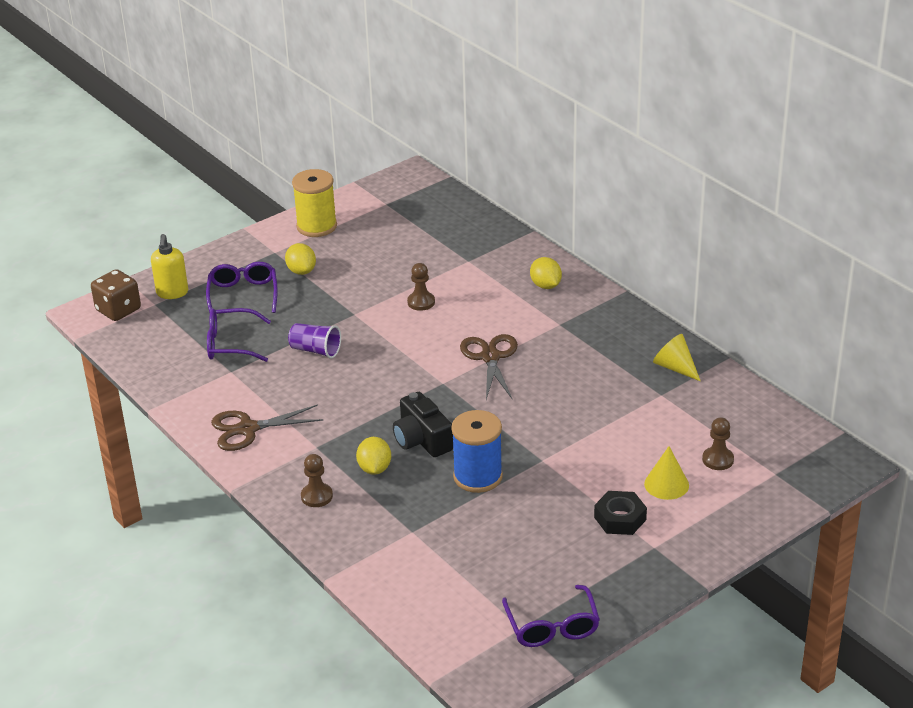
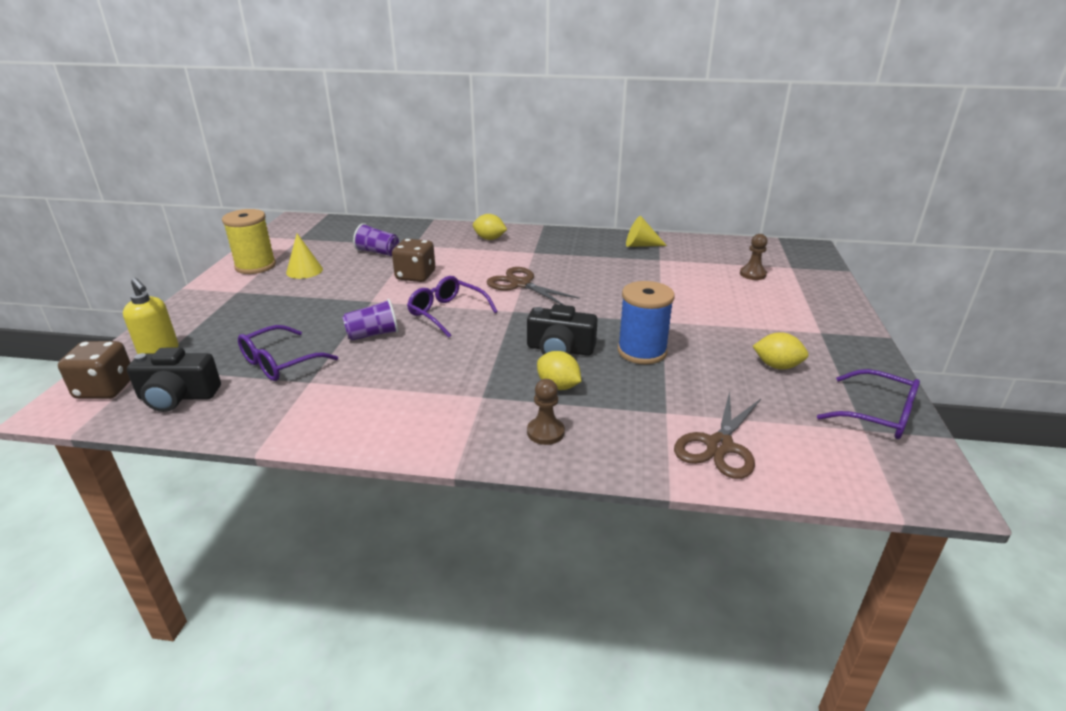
camera: 45 degrees left, 5 degrees down
(149, 340) = (178, 397): none -> black camera
(243, 294) = (243, 326): purple glasses -> purple glasses (446, 313)
(248, 429) = (394, 416): brown scissors -> brown scissors (719, 446)
(301, 271) = (281, 294): yellow lemon -> yellow lemon (777, 366)
(421, 302) = (415, 276): brown pawn -> brown dice
(427, 256) = (378, 252): none -> purple cup
(620, 518) = (771, 328): black nut -> none
(666, 484) = (755, 298): yellow cone -> yellow cone (304, 271)

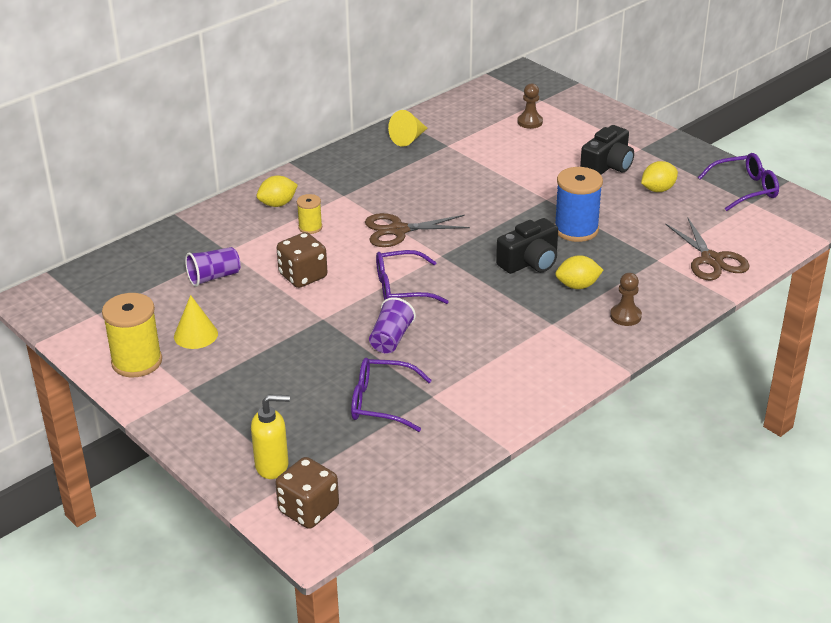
camera: 50 degrees left, 5 degrees up
(178, 397) = (374, 471): black camera -> black camera (607, 166)
(279, 363) = (380, 402): purple glasses -> purple glasses turned 105 degrees clockwise
(478, 257) = (310, 227): none -> yellow spool

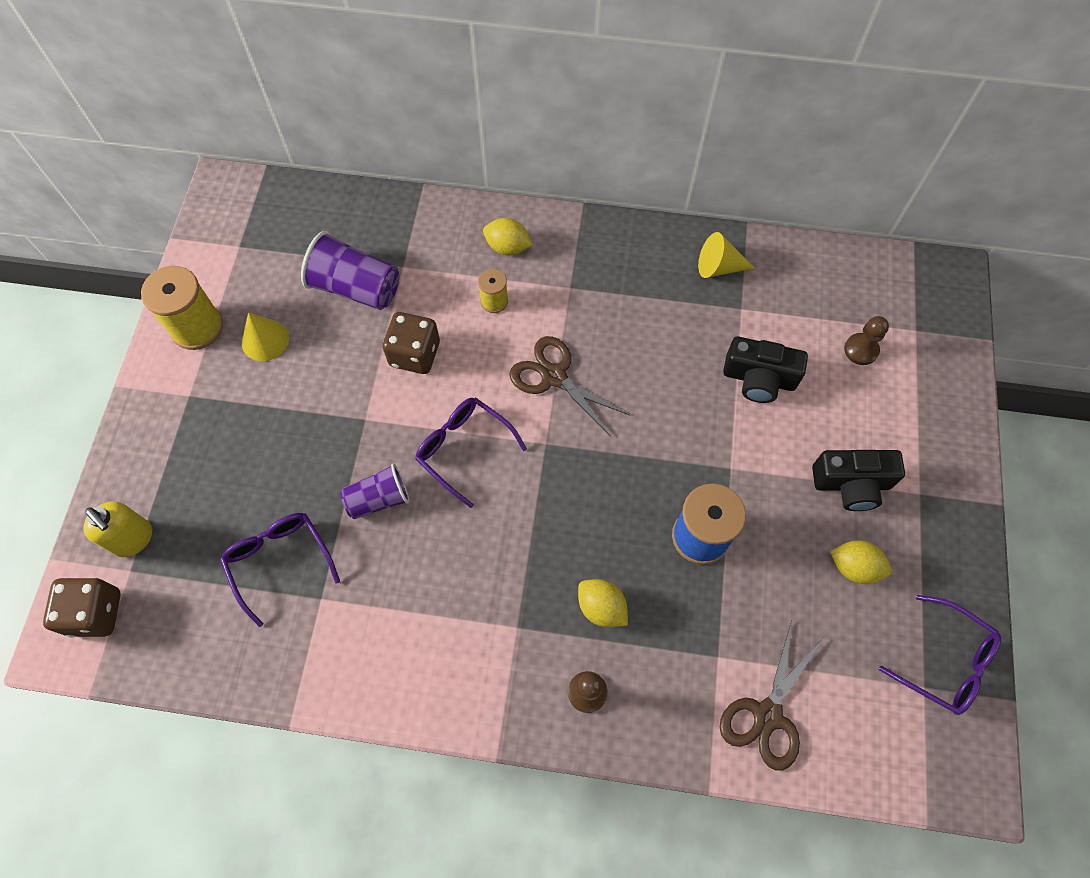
camera: 50 degrees right, 30 degrees up
(214, 277) = (356, 288): purple cup -> purple cup, size x1.54
(530, 262) = (604, 532): black camera -> black camera (759, 378)

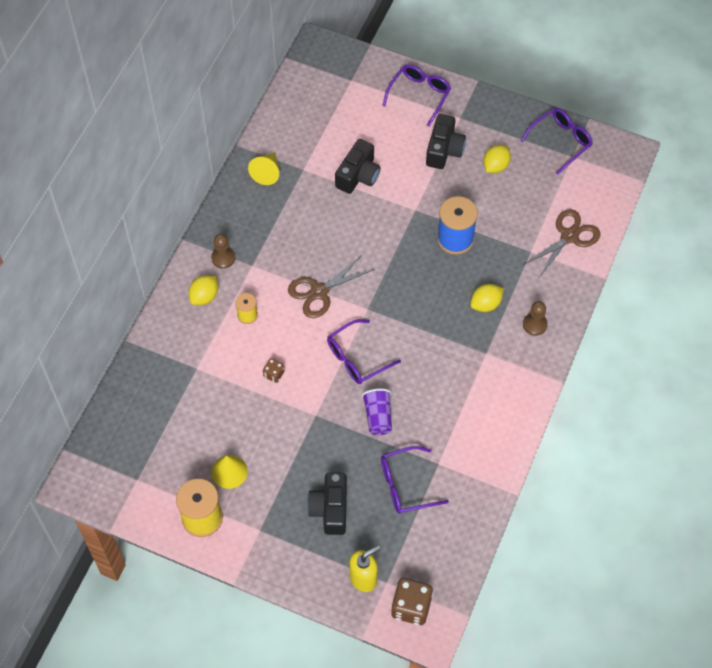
camera: 75 degrees left, 5 degrees down
(229, 472) = (330, 509): none -> black camera
(356, 288) = (204, 403): purple cup -> none
(414, 354) = (274, 374): brown dice -> brown dice, size x0.52
(767, 715) = (569, 236): brown scissors -> brown scissors turned 90 degrees counterclockwise
(861, 350) = (355, 114): brown pawn -> brown pawn (223, 258)
(934, 426) = (419, 95): none -> purple glasses

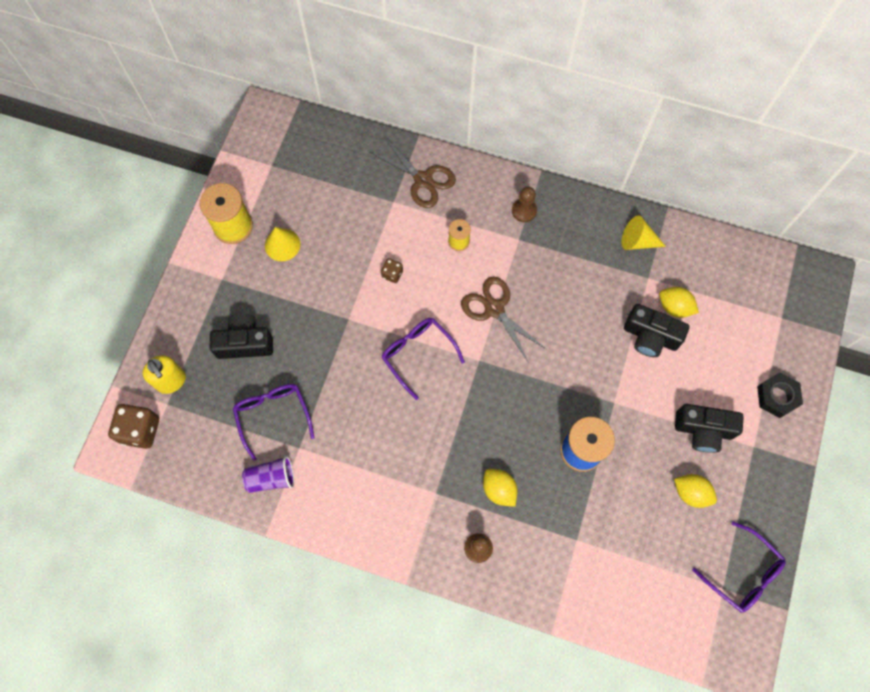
camera: 85 degrees right, 10 degrees up
(204, 296) = (476, 198): yellow lemon -> yellow lemon (674, 307)
(378, 417) = (350, 381): purple cup -> purple cup (271, 478)
(419, 95) = (777, 396): purple glasses -> black nut
(569, 236) = (604, 587): brown scissors -> brown scissors (423, 180)

